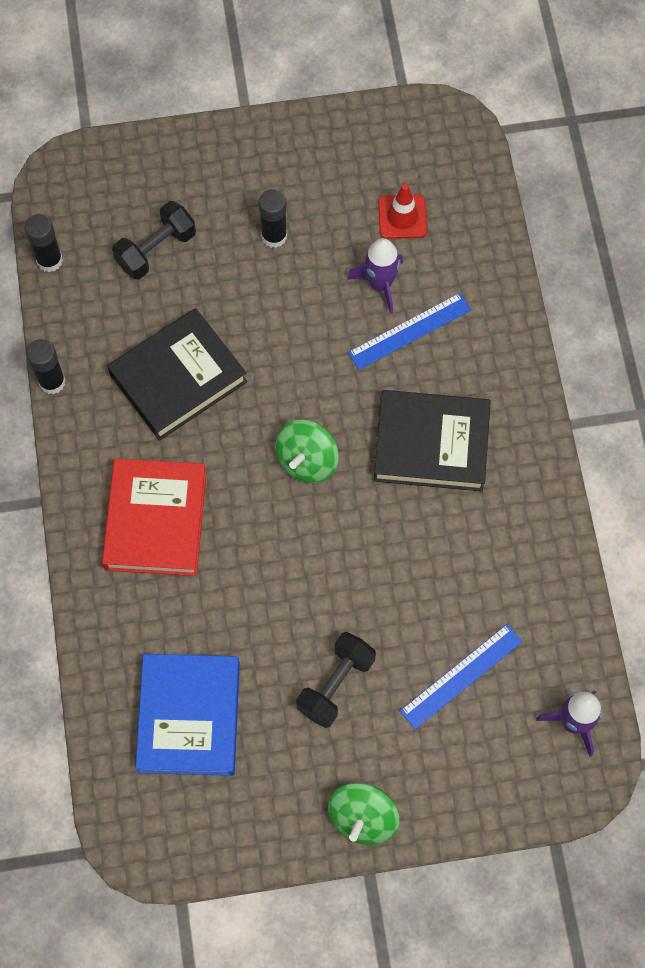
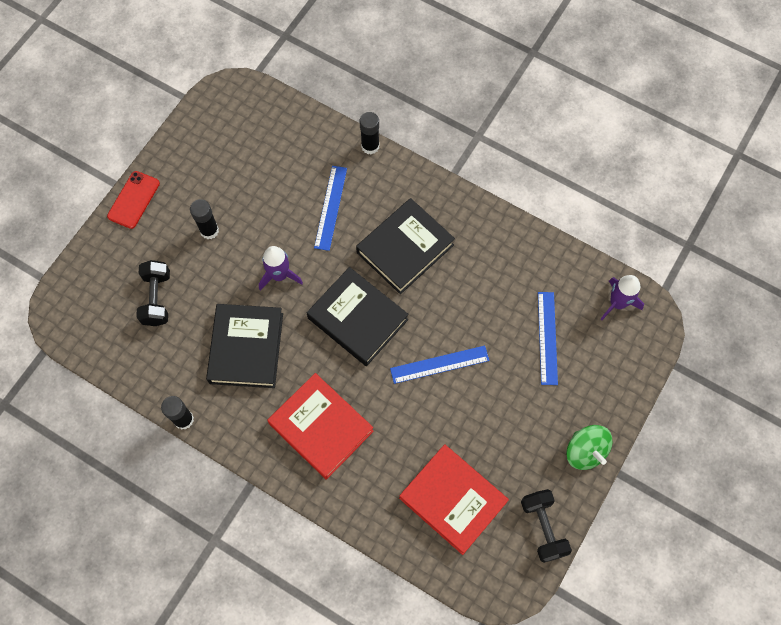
camera: 50 degrees left, 0 degrees up
(49, 260) = (106, 362): black glue stick -> black glue stick (370, 146)
(189, 717) = (453, 500): blue book -> red book
(242, 138) = (133, 200): none -> red phone
(307, 460) = (357, 319): green spinning top -> black book
(329, 585) = (439, 364): none -> blue ruler
(335, 684) = (499, 406): black dumbbell -> black dumbbell (543, 527)
(380, 284) = (289, 200): purple rocket -> purple rocket (279, 275)
(402, 217) = (261, 158): red traffic cone -> none

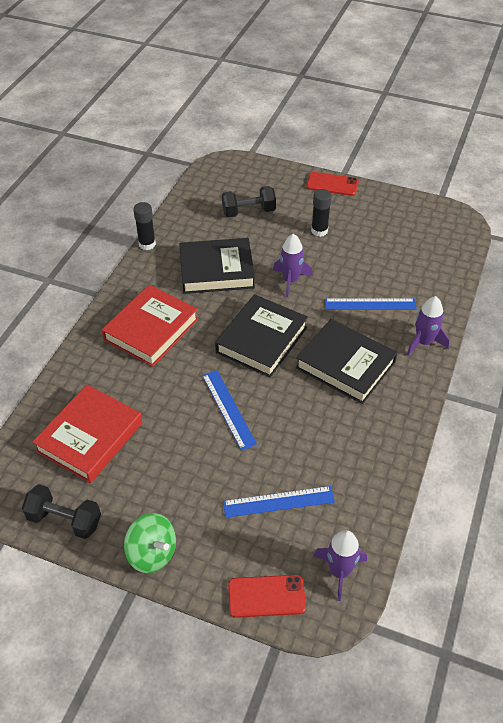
camera: 80 degrees right, 20 degrees down
(370, 146) = (447, 323): black glue stick -> none
(390, 173) = (423, 342): none -> purple rocket
(543, 527) = (65, 520): black dumbbell -> black dumbbell turned 45 degrees clockwise
(585, 451) = (152, 553): green spinning top -> green spinning top turned 105 degrees counterclockwise
(633, 363) = (266, 596): none -> red phone

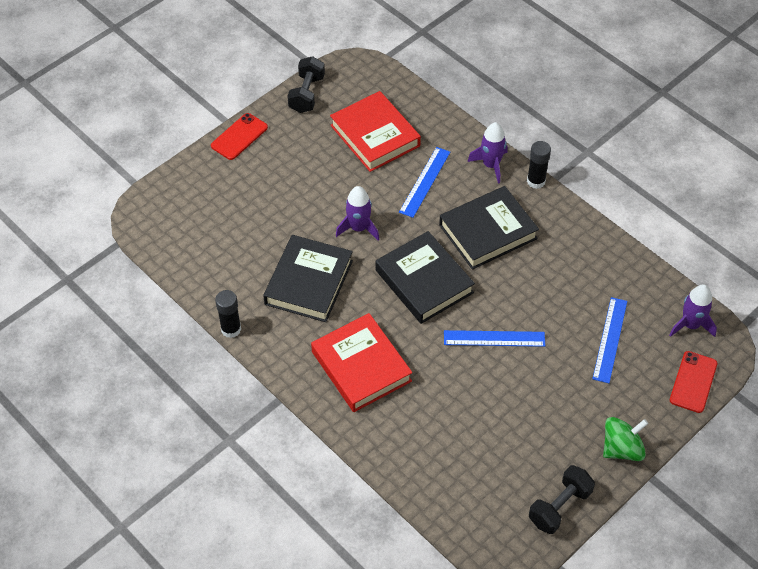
camera: 65 degrees left, 5 degrees up
(90, 437) = (474, 460): red book -> red book (375, 136)
(248, 212) = (236, 222): black dumbbell -> black dumbbell (307, 94)
(319, 231) = (302, 177): black glue stick -> black glue stick (536, 181)

